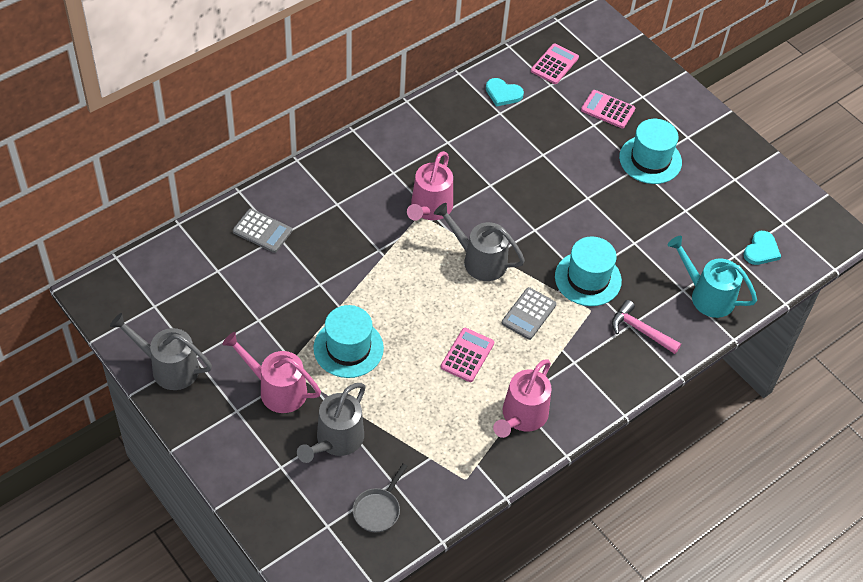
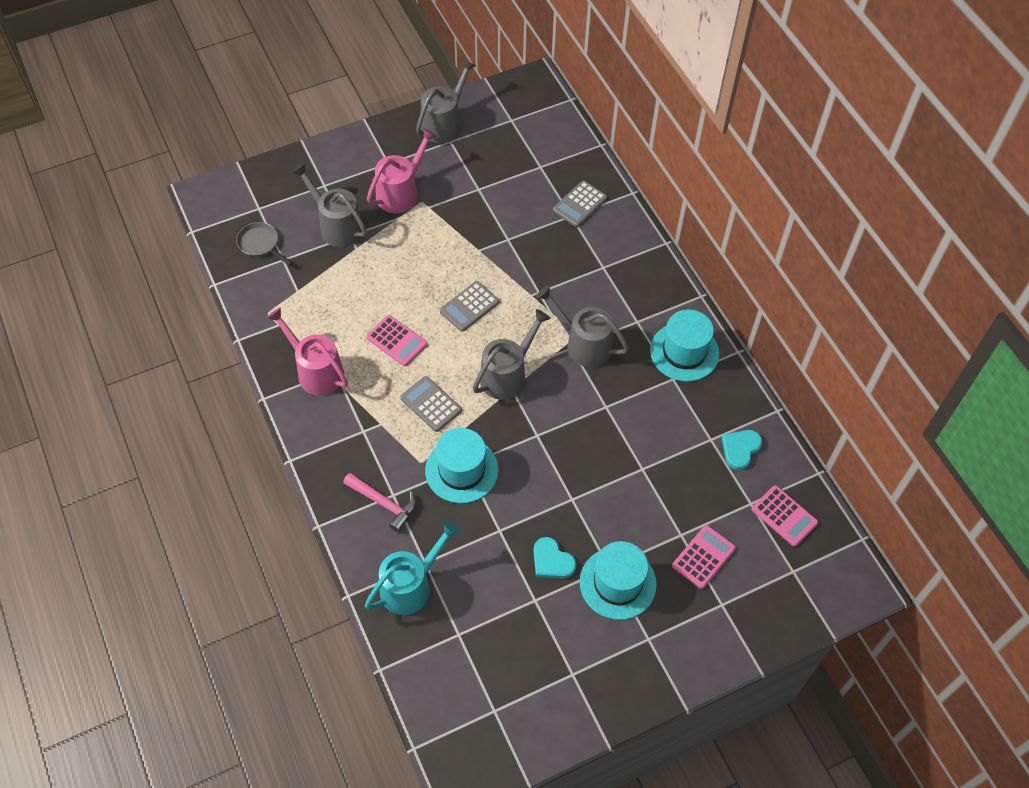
camera: 105 degrees right, 5 degrees up
(348, 348) = (430, 249): turquoise hat -> turquoise hat (684, 352)
(410, 302) = (469, 307): none -> grey calculator
(429, 208) = (583, 344): pink watering can -> grey watering can
(640, 330) = (384, 503): pink hammer -> pink hammer turned 75 degrees clockwise
(761, 250) = (459, 668): turquoise heart -> turquoise heart (552, 561)

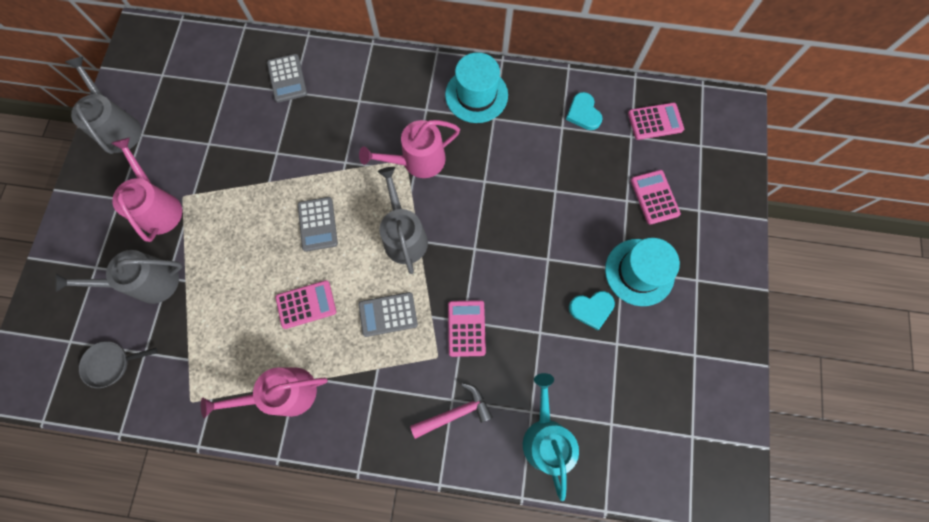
camera: 55 degrees left, 15 degrees up
(461, 470) = (466, 328): turquoise hat -> pink calculator
(583, 344) = (418, 161): grey watering can -> pink watering can

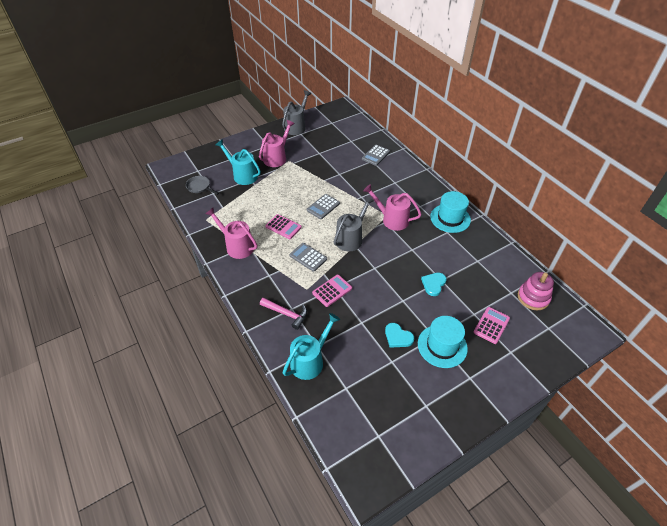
camera: 50 degrees right, 25 degrees down
(149, 283) = (243, 175): grey watering can -> turquoise watering can
(583, 113) = (496, 264): turquoise heart -> turquoise heart (433, 284)
(655, 121) = (533, 297): pink calculator -> pink stacking toy

